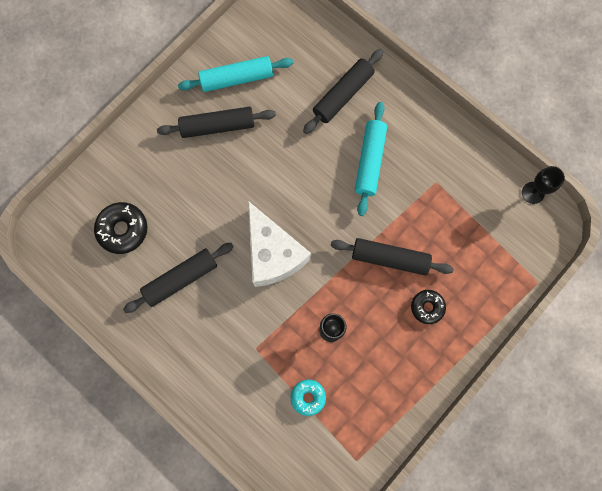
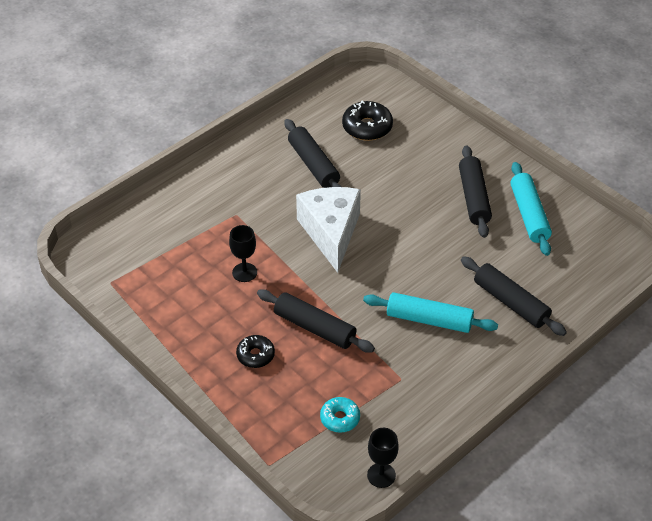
camera: 95 degrees right, 30 degrees down
(273, 254) = (331, 232): white cheese -> white cheese turned 105 degrees clockwise
(308, 397) = (180, 250): turquoise donut -> turquoise donut (340, 418)
(390, 258) = (314, 328): black rolling pin -> black rolling pin turned 75 degrees counterclockwise

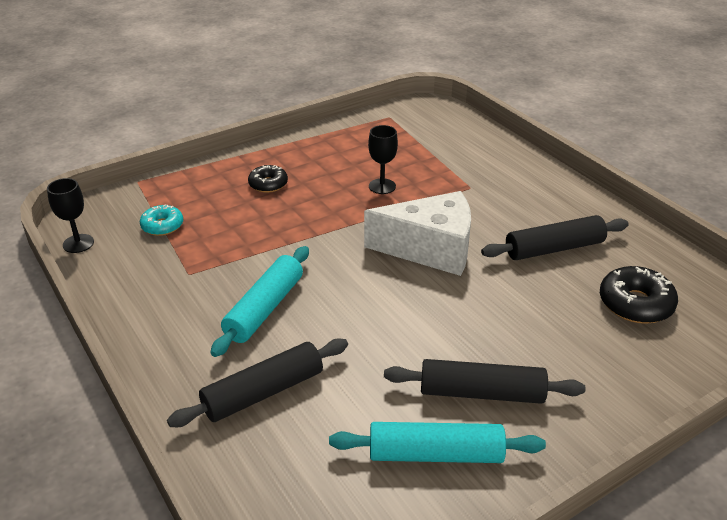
camera: 100 degrees right, 10 degrees down
(314, 328) = (288, 223): black rolling pin -> none

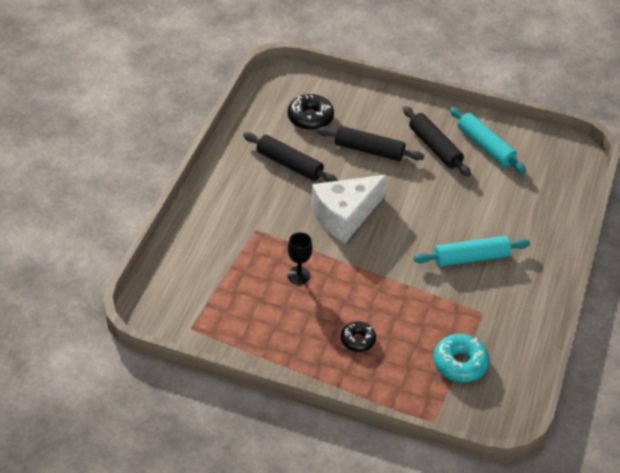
camera: 130 degrees left, 10 degrees up
(78, 243) = (522, 394): black goblet -> none
(162, 226) = (460, 363): turquoise donut -> turquoise donut, size x1.55
(263, 392) = (520, 220): black rolling pin -> black rolling pin (369, 150)
(430, 249) = (344, 216): white cheese -> white cheese turned 90 degrees counterclockwise

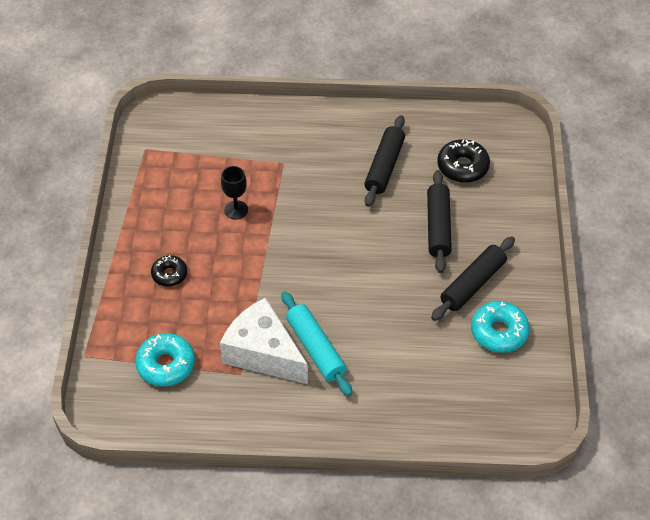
camera: 75 degrees right, 5 degrees up
(344, 216) = (331, 227): white cheese -> white cheese (263, 353)
(485, 146) = (499, 332): turquoise rolling pin -> turquoise donut

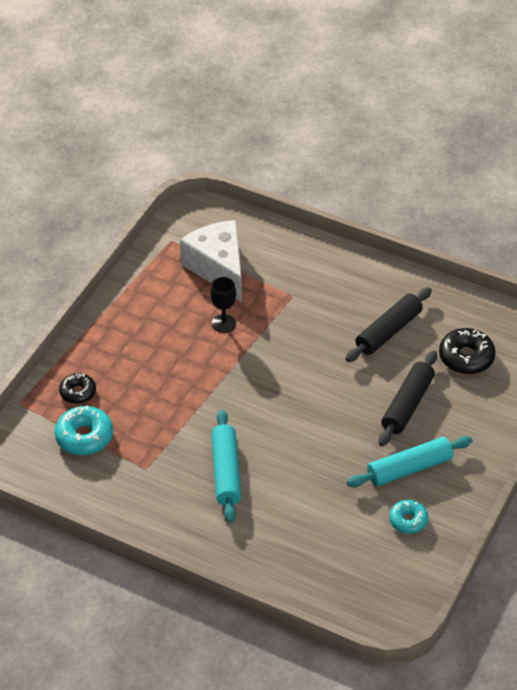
camera: 25 degrees right, 5 degrees down
(169, 274) = (131, 360): black donut -> black donut (78, 392)
(263, 353) = (176, 458): white cheese -> white cheese (218, 268)
(472, 284) = (409, 468): black rolling pin -> turquoise rolling pin
(499, 332) = (408, 520): turquoise donut -> turquoise donut, size x0.64

